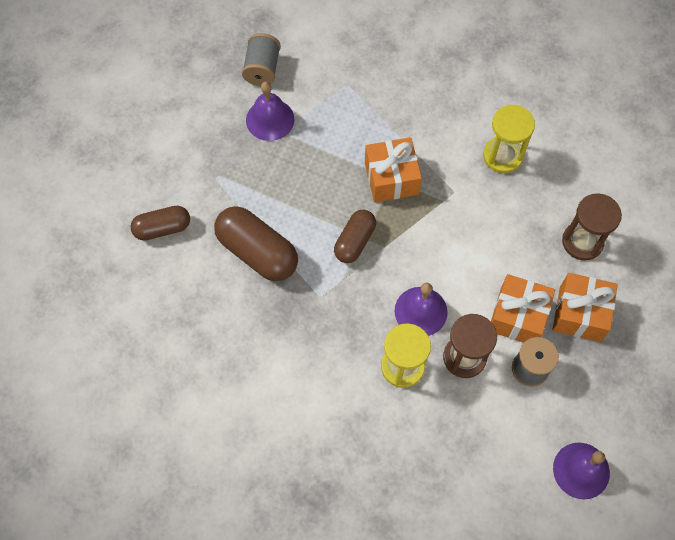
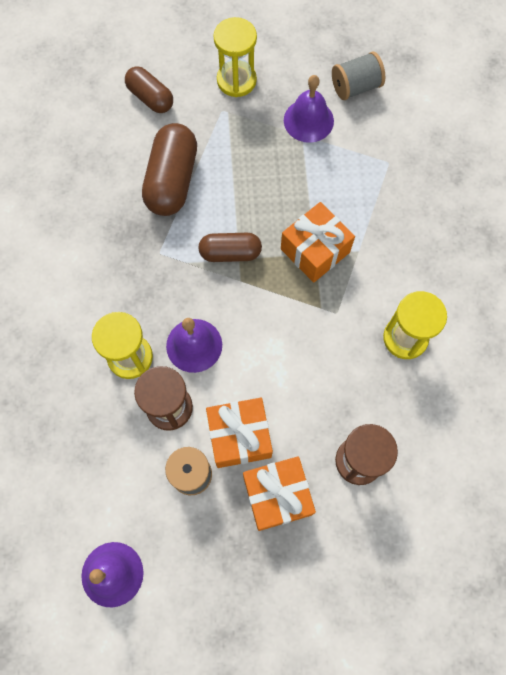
camera: 60 degrees right, 5 degrees up
(193, 152) = (236, 80): none -> yellow hourglass

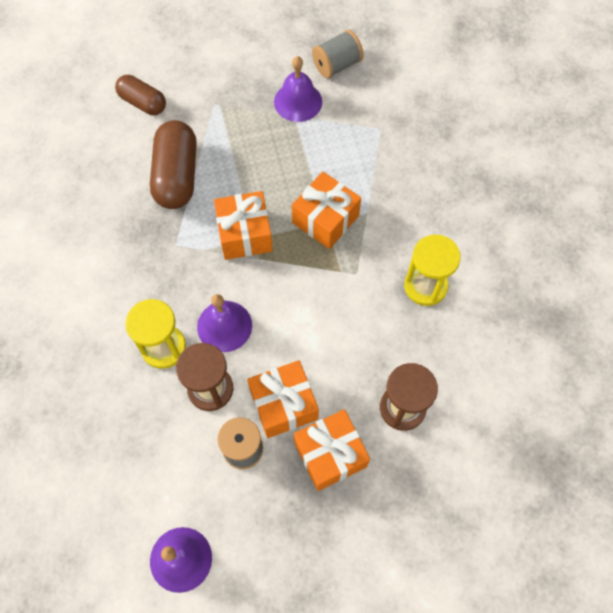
camera: 10 degrees left, 5 degrees down
(230, 253) = (244, 234): brown capsule -> orange gift
(236, 80) = (223, 75): yellow hourglass -> none

